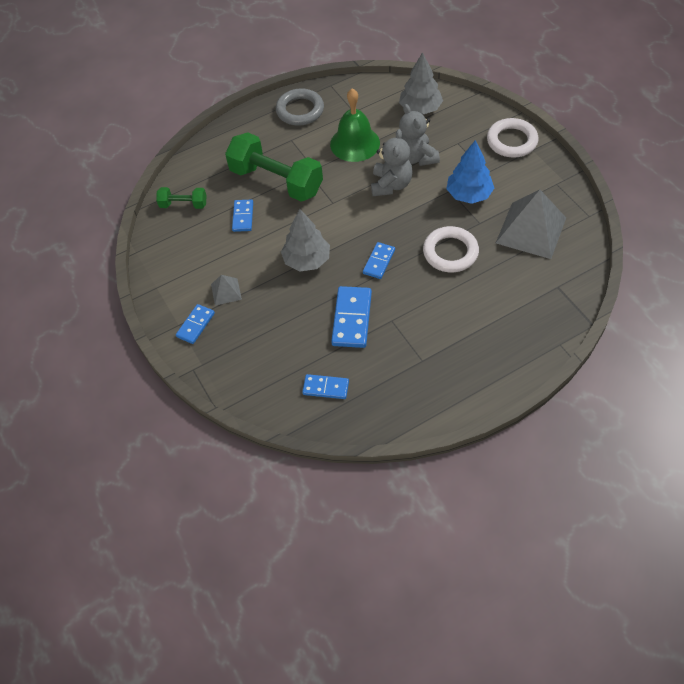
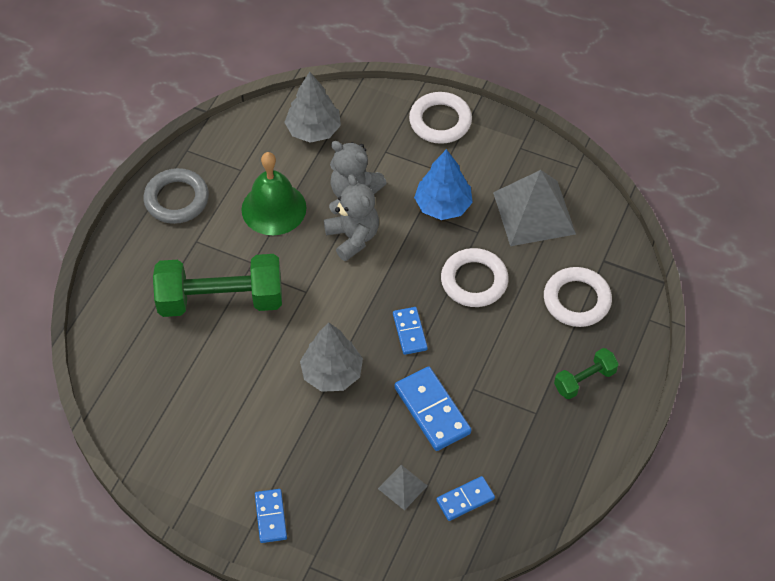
camera: 40 degrees left, 0 degrees up
(183, 205) = (134, 387): green dumbbell -> green dumbbell (584, 380)
(226, 291) = (272, 459): grey pyramid -> grey pyramid (402, 487)
(243, 217) = (218, 363): blue domino -> none
(514, 302) = (576, 300): none -> white ring

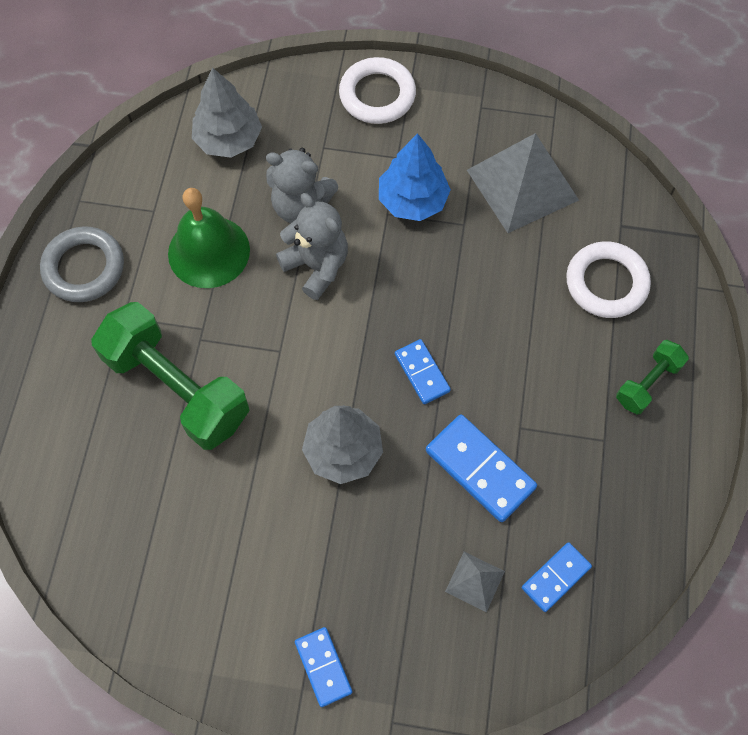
camera: 15 degrees left, 10 degrees up
(221, 300) = (177, 388): green dumbbell -> green dumbbell turned 60 degrees clockwise
(474, 281) = (479, 288): white ring -> none

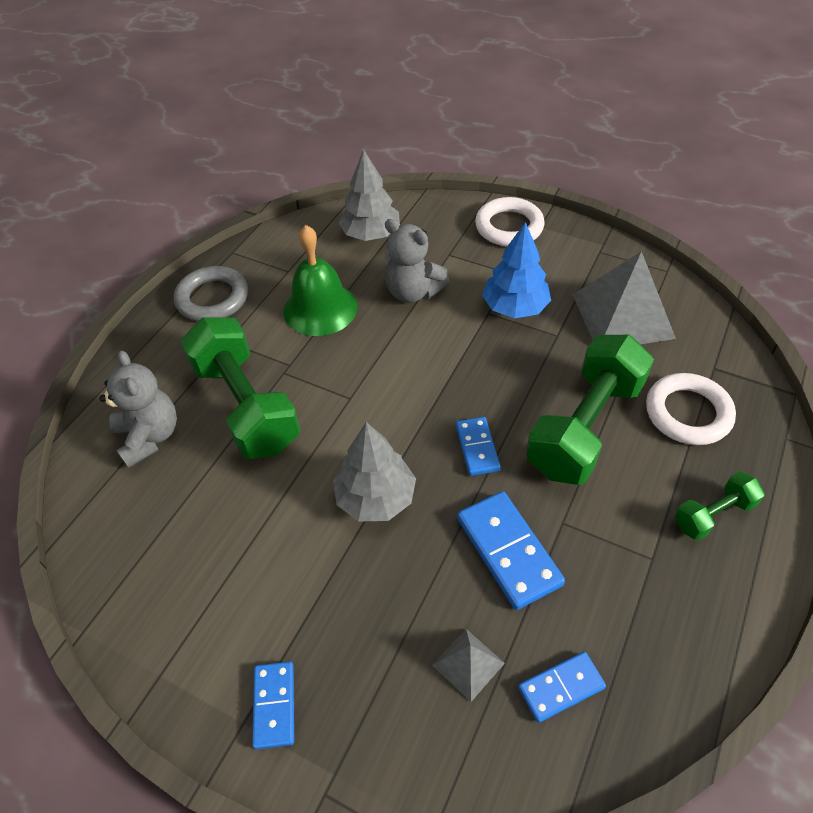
camera: 20 degrees right, 15 degrees down
(317, 266) = (409, 339): grey teddy bear -> grey teddy bear (149, 437)
(516, 323) = (584, 427): none -> green dumbbell

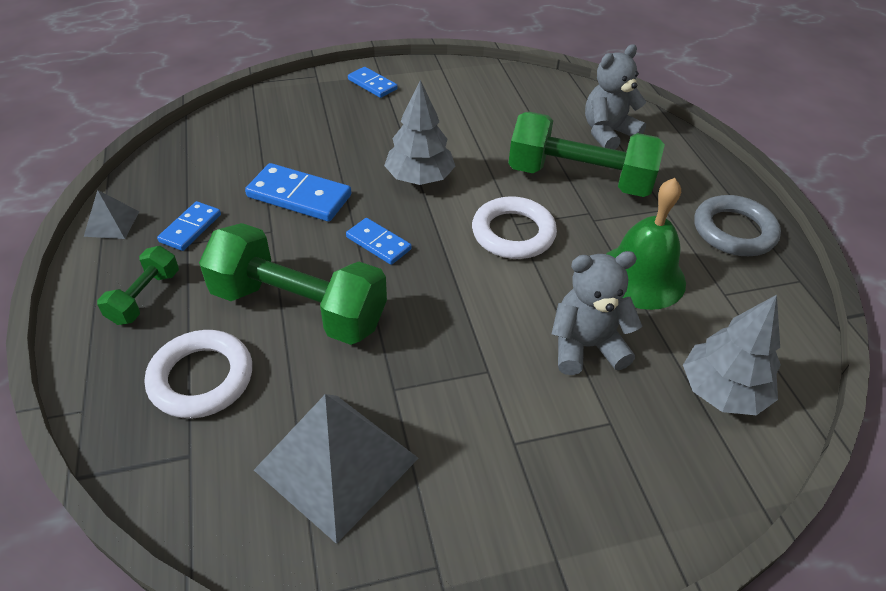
camera: 135 degrees right, 5 degrees down
(149, 437) = (608, 133): grey teddy bear -> grey teddy bear turned 120 degrees clockwise
(468, 664) = (282, 139): grey pyramid -> grey pyramid (112, 223)
(509, 227) = (593, 525): white ring -> white ring (513, 233)
(514, 307) = (467, 395): blue tree -> none
(561, 688) = (218, 155): blue domino -> blue domino (190, 228)
(584, 427) = (299, 308): green dumbbell -> green dumbbell turned 60 degrees counterclockwise

